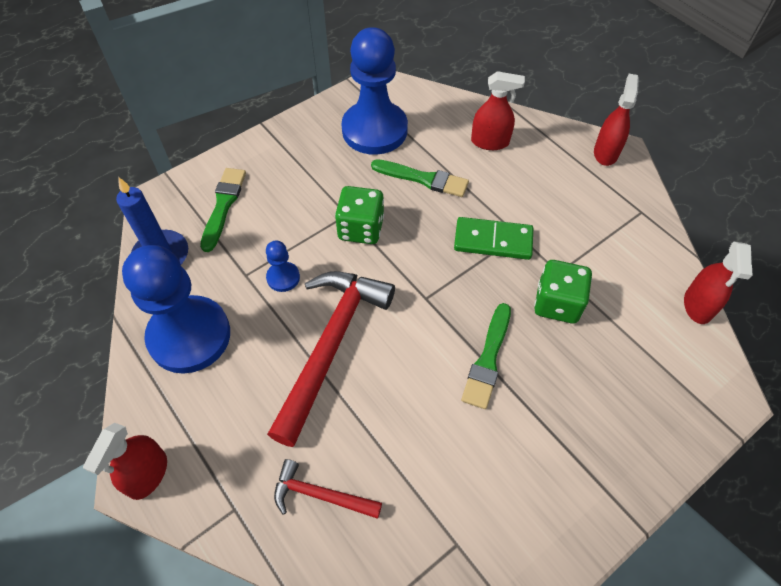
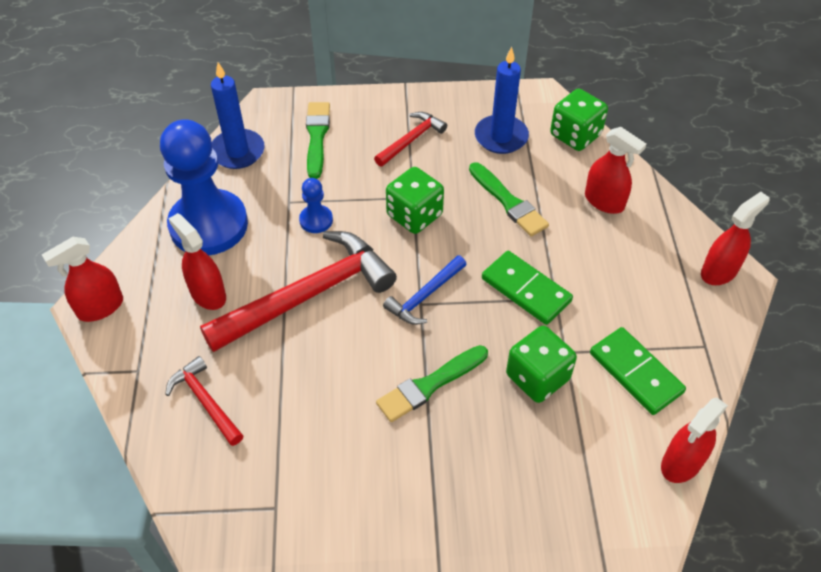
camera: 35 degrees right, 5 degrees down
(223, 205) = (317, 137): green brush -> green brush turned 45 degrees counterclockwise
(241, 398) = (208, 294): none -> red spray bottle
(306, 167) = (411, 140): none -> red hammer
(374, 130) = (501, 137): blue pawn -> blue candle
(424, 290) = (424, 296): none -> blue hammer
(428, 101) = (575, 135): none -> green dice
(616, 258) = (636, 372): none -> green domino

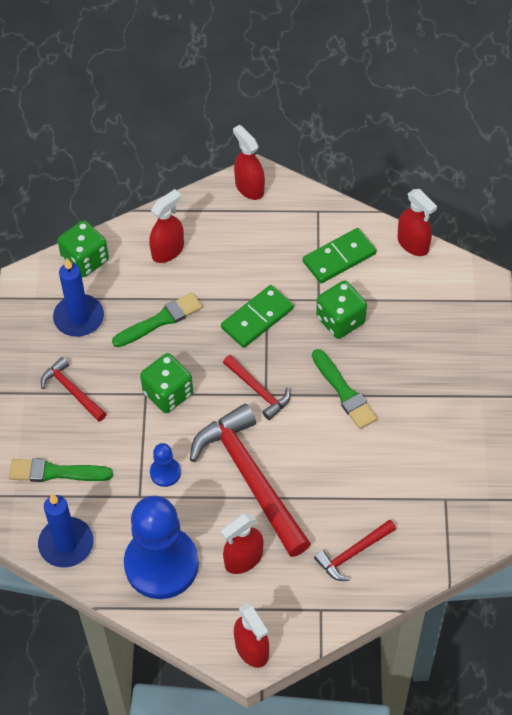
camera: 85 degrees left, 5 degrees up
(424, 296) = (258, 391): blue hammer -> red hammer

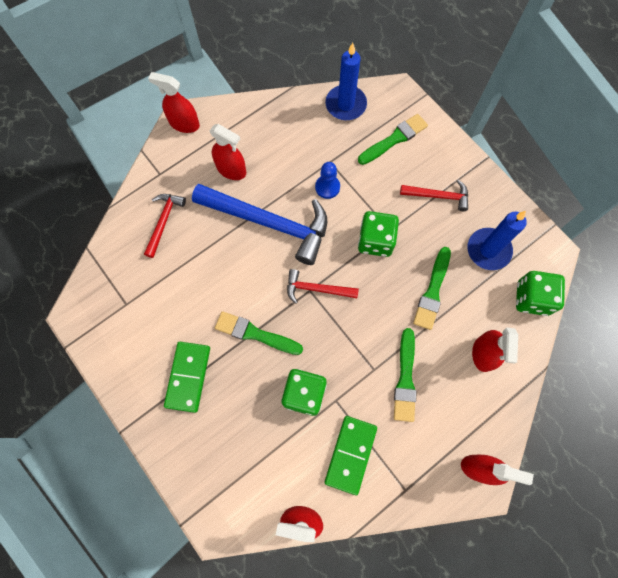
camera: 140 degrees right, 15 degrees up
(161, 564) = (279, 132): blue pawn -> none
(243, 559) = (231, 170): red spray bottle -> red spray bottle turned 105 degrees clockwise
(248, 276) = (405, 379): none -> green brush
(250, 478) = (269, 223): red hammer -> blue hammer
(257, 318) = (366, 347): green domino -> green domino (188, 377)

